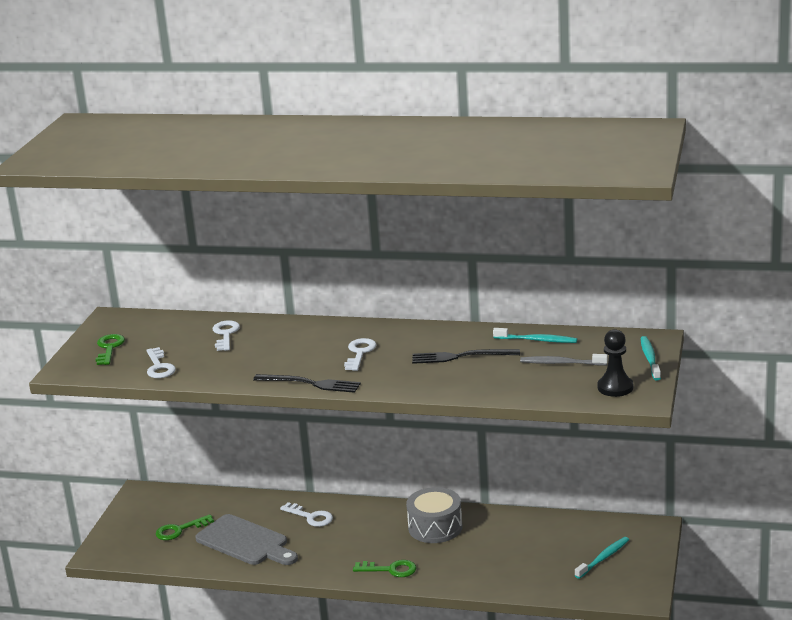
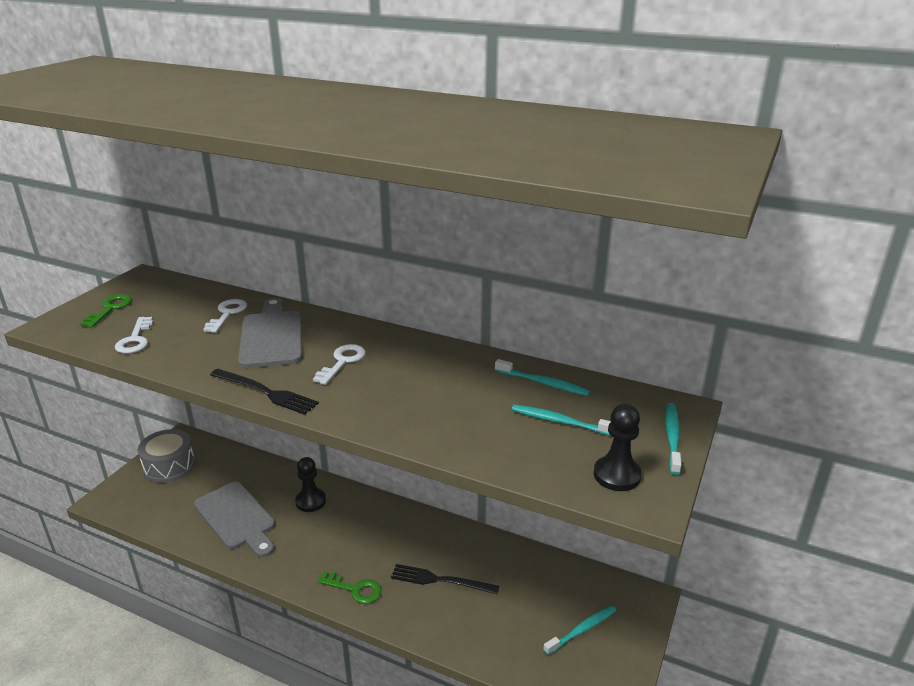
camera: 10 degrees right, 5 degrees up
(179, 530) = (188, 489): green key -> none
(282, 345) = (271, 336): none -> grey cutting board
(311, 517) = (310, 501): white key -> black pawn
(435, 527) = (421, 542): grey drum -> grey drum (169, 466)
(461, 356) = (448, 388): black fork -> black fork (440, 580)
(561, 363) = (561, 422): grey toothbrush -> turquoise toothbrush

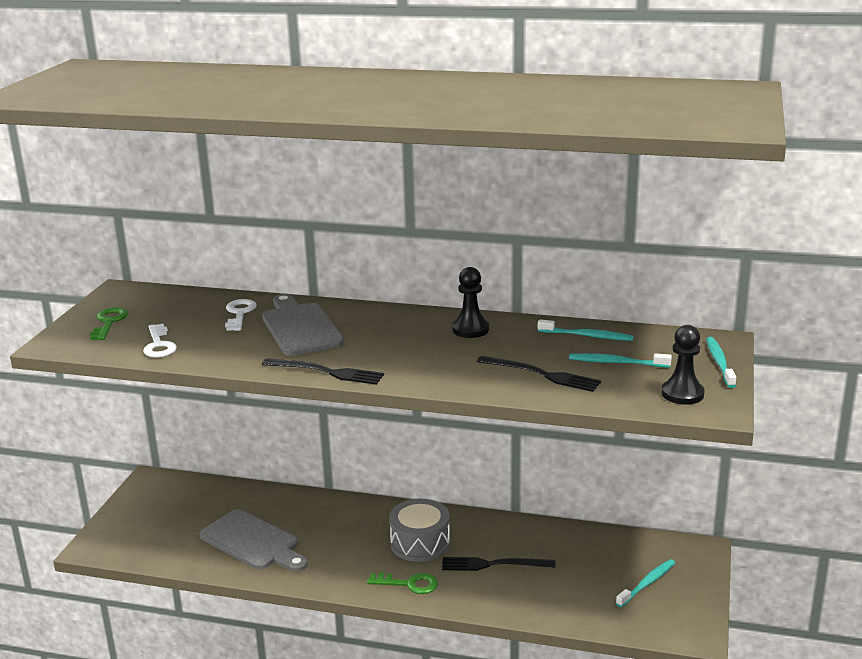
camera: 10 degrees left, 5 degrees down
(169, 466) = (151, 506): grey drum -> grey drum (420, 543)
(310, 501) = (327, 517): black pawn -> black pawn (470, 329)
(342, 362) = (386, 340): white key -> none
(476, 426) = (542, 374): none -> black fork

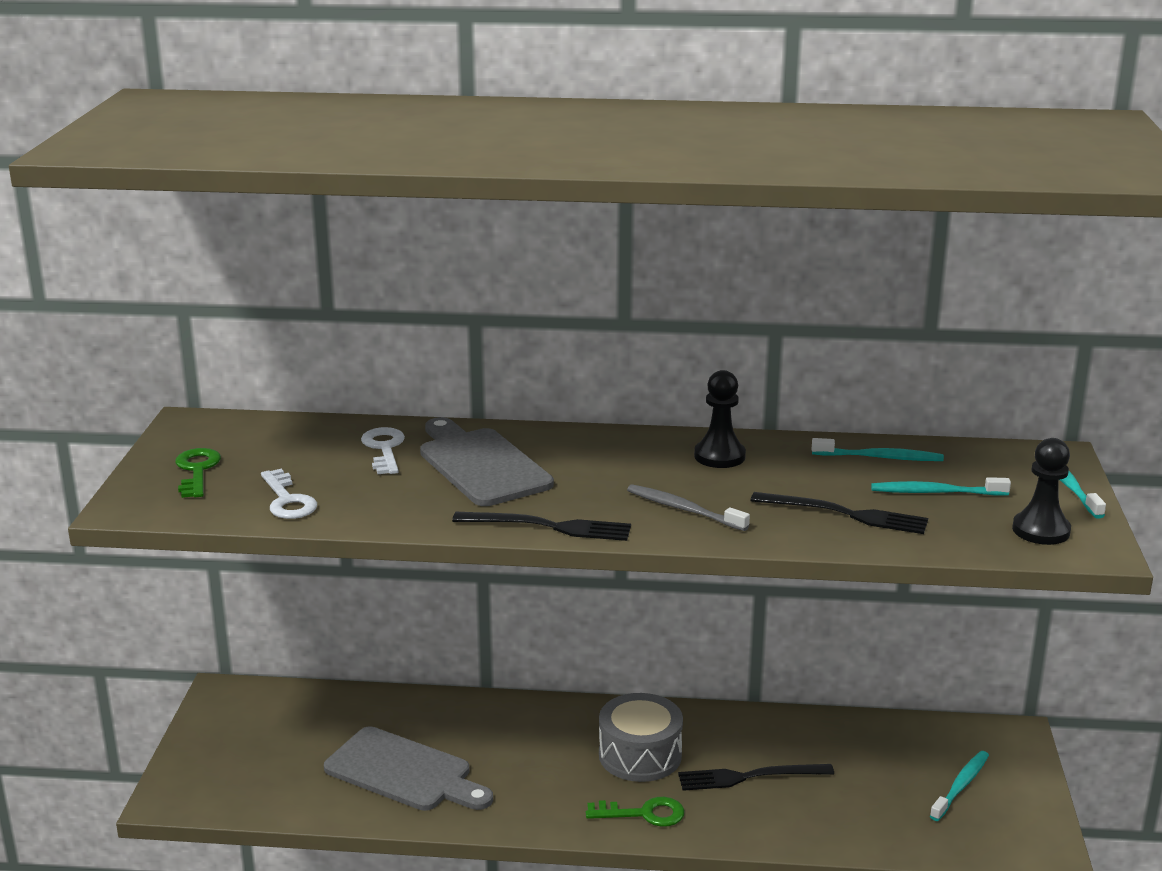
camera: 10 degrees left, 0 degrees up
(427, 365) = (684, 510): none -> grey toothbrush

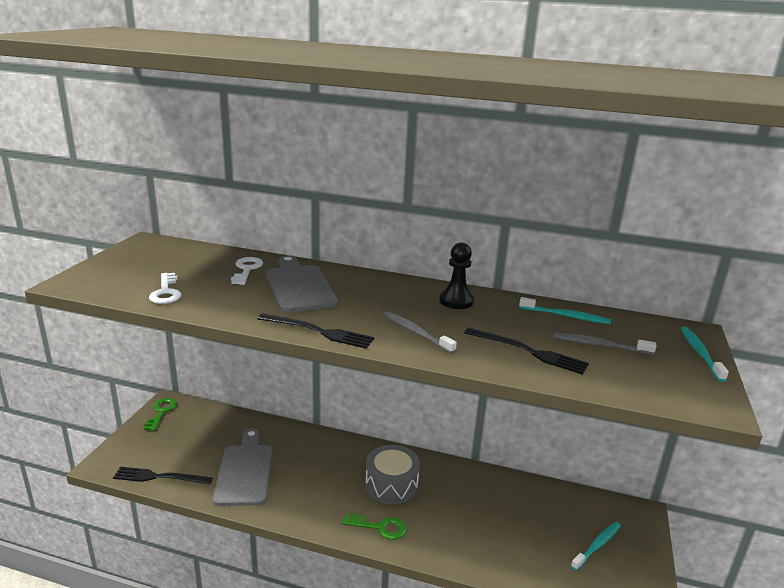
camera: 10 degrees right, 0 degrees up
(197, 470) = (127, 267): green key -> green key (161, 412)
(404, 772) = (245, 471): grey cutting board -> grey cutting board turned 135 degrees counterclockwise
(749, 777) = (456, 513): black fork -> black fork (159, 477)
(936, 492) = (600, 345): turquoise toothbrush -> grey toothbrush
(1041, 530) = (674, 384): black pawn -> none

